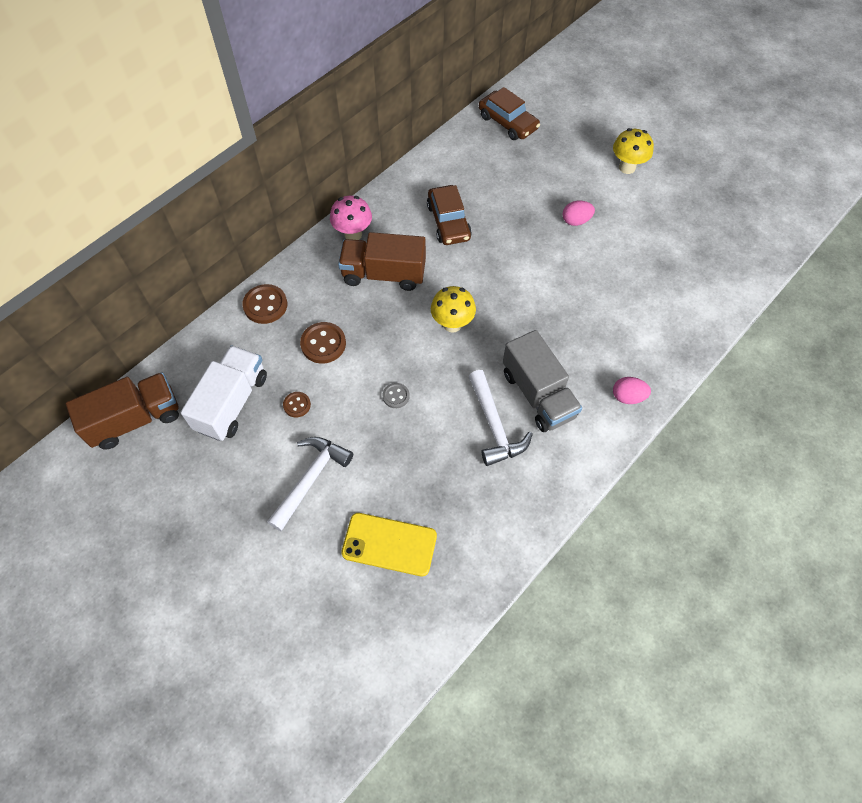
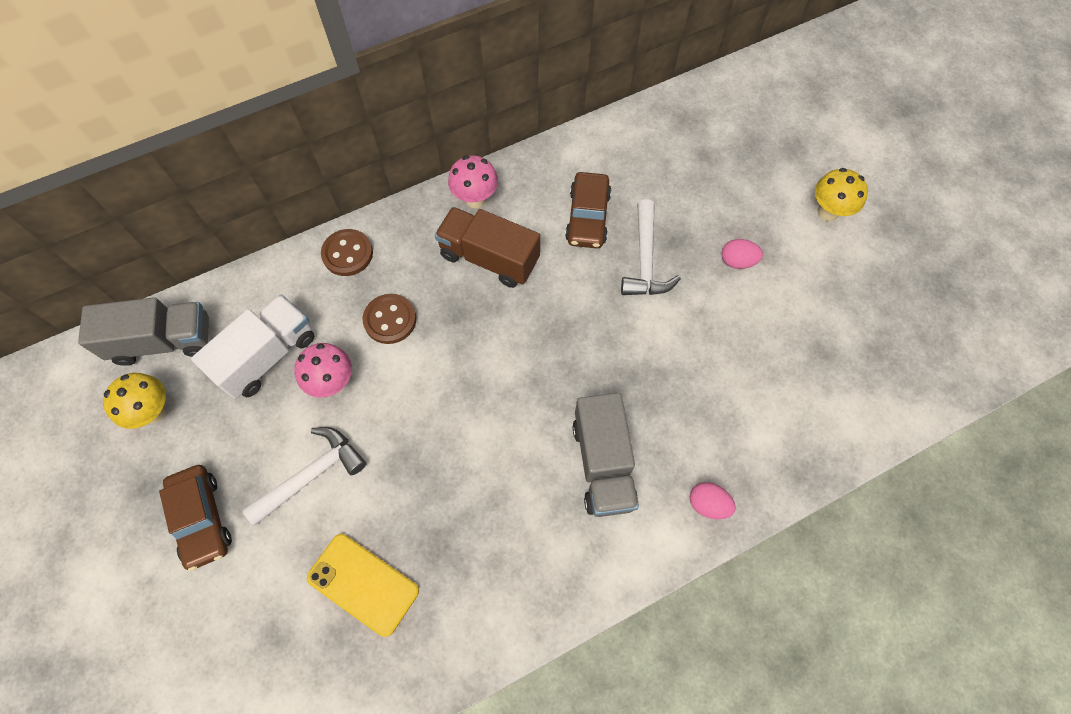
camera: 20 degrees right, 5 degrees up
(135, 419) = (163, 341): brown truck -> grey truck
(297, 405) = (333, 382): brown button -> pink mushroom
(396, 396) = (442, 409): grey button -> none
(452, 324) = (540, 343): yellow mushroom -> yellow mushroom (154, 411)
(494, 426) = (537, 484): white hammer -> white hammer (645, 260)
(508, 122) = (707, 114): brown car -> brown car (202, 519)

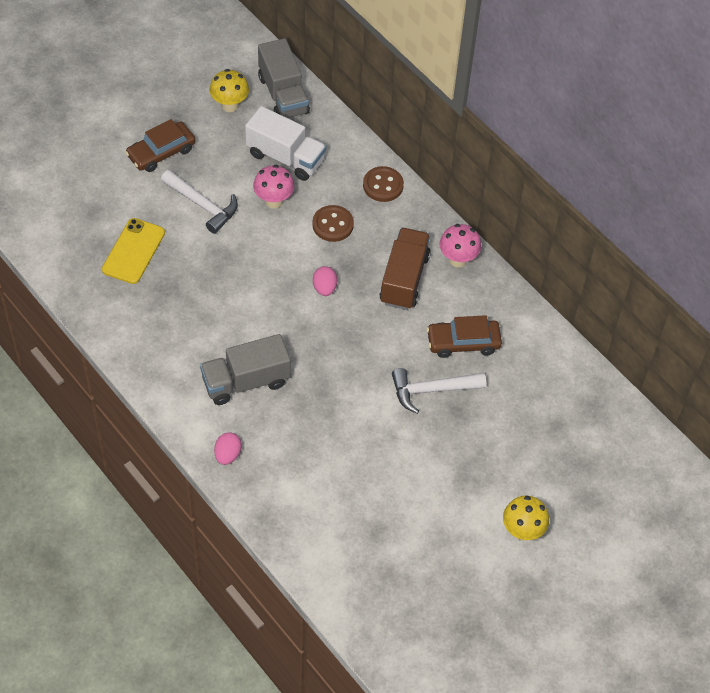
camera: 75 degrees right, 10 degrees down
(737, 261) = (449, 460): pink egg -> pink egg (324, 288)

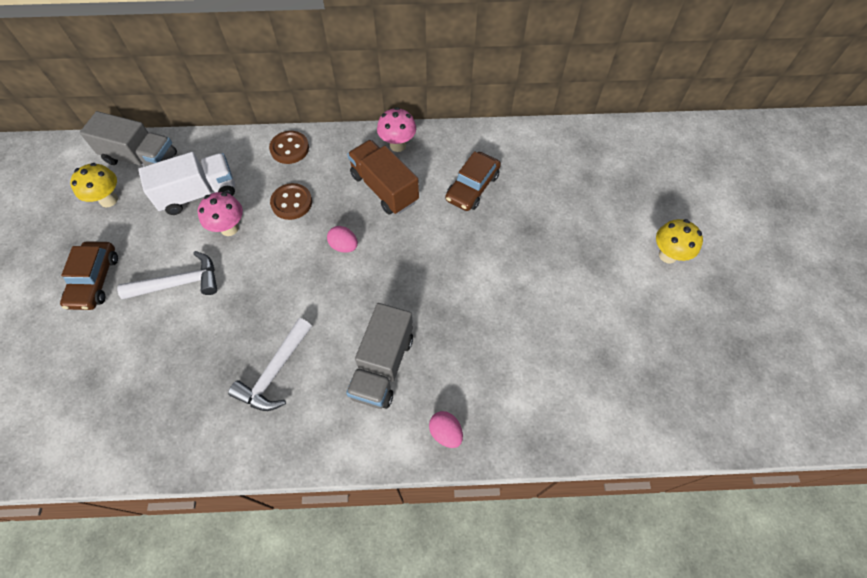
camera: 50 degrees left, 5 degrees up
(133, 251) = (167, 372): yellow phone -> none
(432, 390) = (499, 234): white hammer -> white hammer (275, 372)

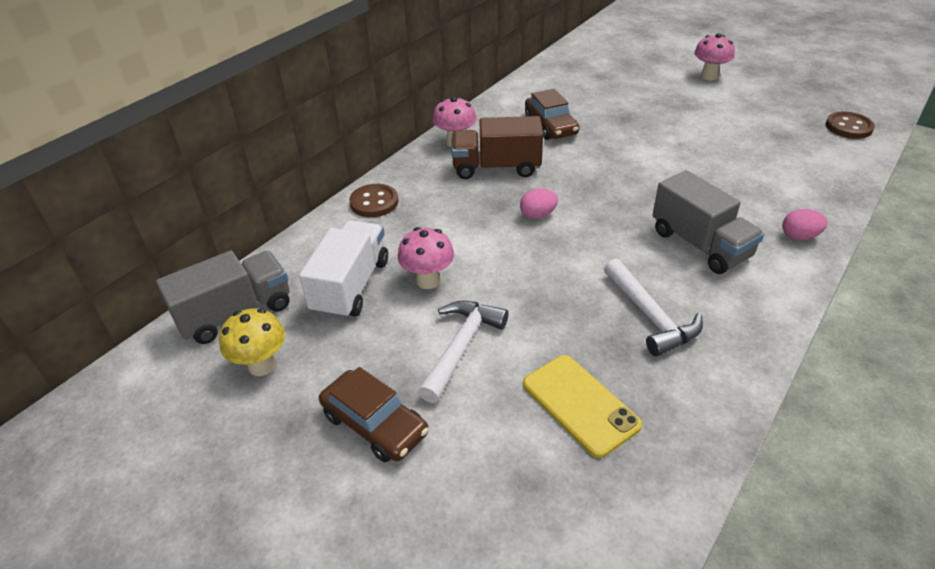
camera: 50 degrees left, 20 degrees down
(166, 373) = (580, 404): none -> yellow phone
(291, 202) = (446, 226): brown button -> brown button (848, 127)
(668, 255) = (709, 76): yellow mushroom -> pink mushroom

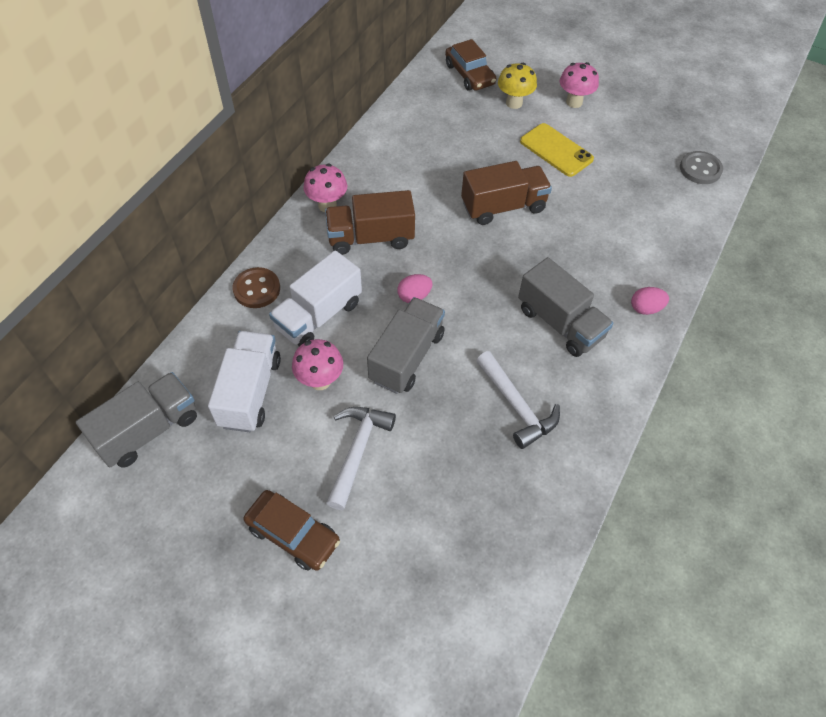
camera: 10 degrees left, 15 degrees up
(262, 365) = (184, 484): yellow mushroom -> yellow mushroom (514, 103)
(434, 226) = (318, 315): none -> white truck
(526, 265) = (407, 357): none -> grey truck
(550, 126) = (420, 178): brown car -> brown car (469, 74)
(580, 404) = (460, 500): yellow phone -> yellow phone (556, 150)
(636, 149) = (503, 207): none -> brown truck
(848, 127) = (700, 169): brown button -> grey button

